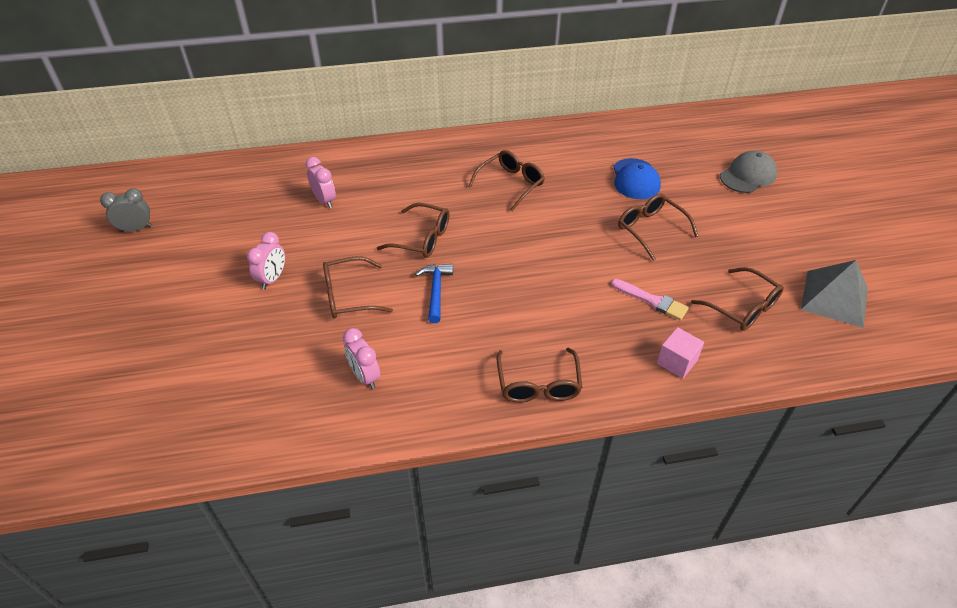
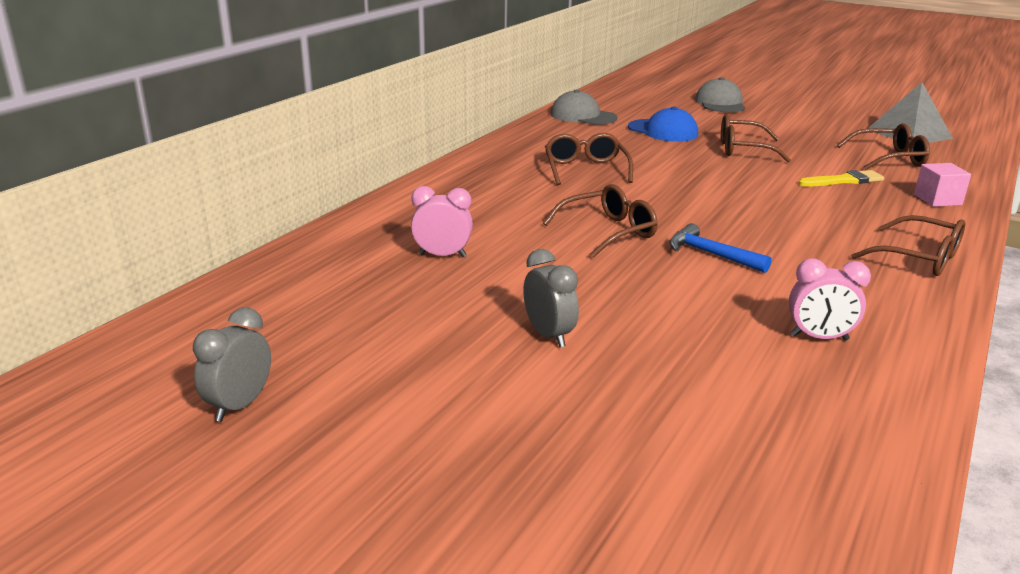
camera: 50 degrees left, 20 degrees down
(272, 279) = (549, 335): pink clock -> grey clock
(348, 296) = (655, 300): brown glasses -> none
(613, 134) = (583, 116): none -> grey cap
(652, 300) = (844, 180): pink brush -> yellow brush

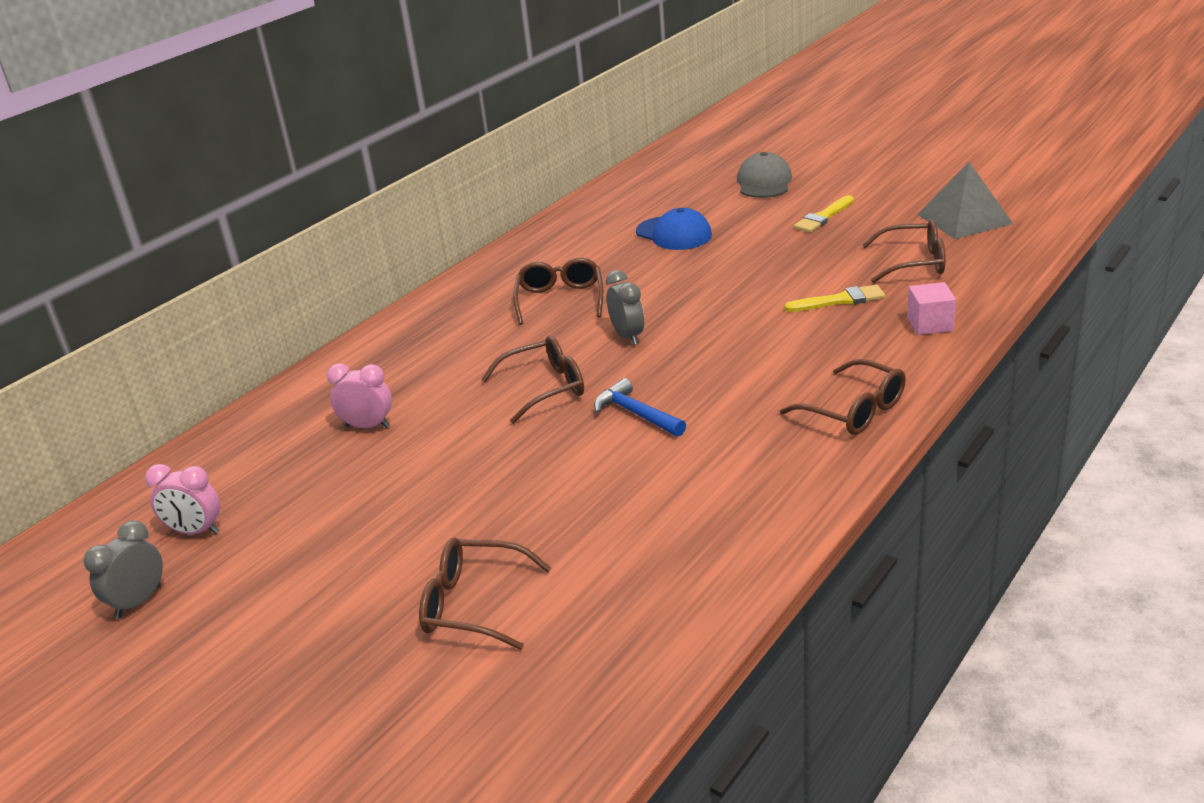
camera: 10 degrees right, 5 degrees up
(549, 335) = (431, 520): grey clock -> grey clock (627, 336)
(583, 116) = (594, 215): grey cap -> none
(743, 149) = (750, 258): brown glasses -> brown glasses (473, 604)
(787, 127) = (823, 217): none -> yellow brush
(819, 338) = (688, 516): pink clock -> pink clock (195, 531)

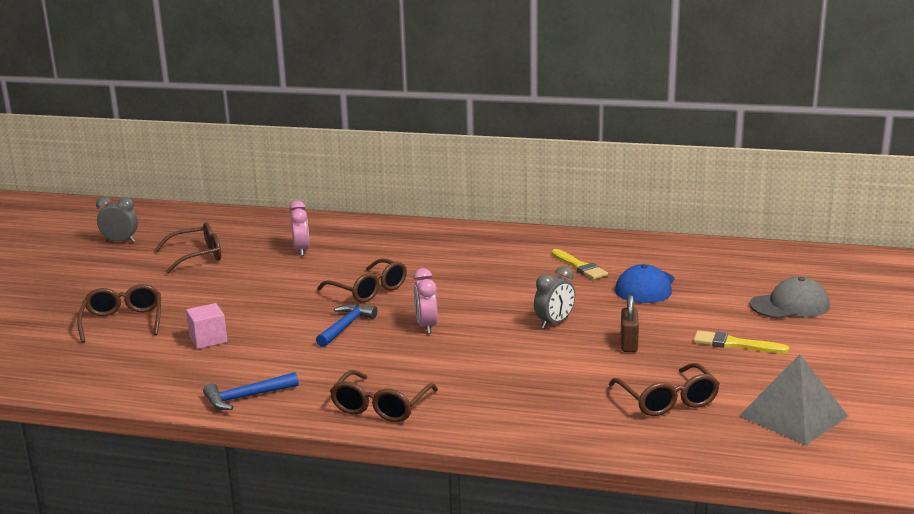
camera: 65 degrees right, 10 degrees down
(195, 531) = (183, 237): pink clock -> pink clock (426, 326)
(560, 299) = (500, 269): brown glasses -> brown glasses (197, 256)
(627, 336) = (456, 303): grey clock -> grey clock (554, 323)
(783, 502) = (246, 397): none -> blue hammer
(792, 261) = (629, 344): none -> brown padlock
(839, 300) = (566, 375): yellow brush -> yellow brush (579, 267)
(930, 324) = (545, 423): pink cube -> pink cube (208, 339)

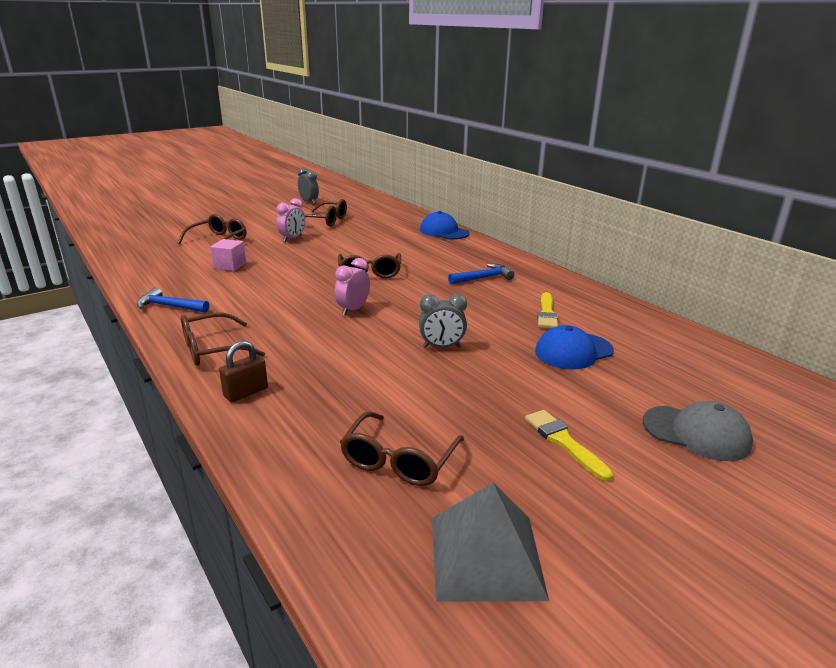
camera: 40 degrees right, 5 degrees up
(301, 250) = (384, 236): pink clock -> pink clock (292, 238)
(345, 326) = (309, 289): blue hammer -> blue hammer (483, 278)
(352, 225) = (444, 231): none -> blue cap
(629, 344) = (466, 391): brown padlock -> brown padlock (246, 392)

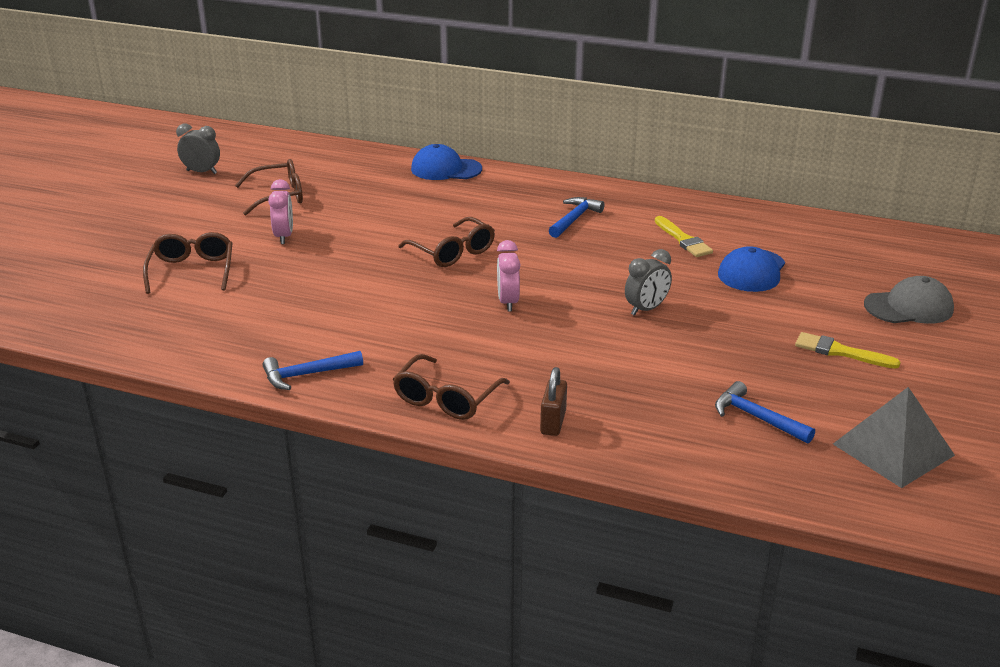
camera: 35 degrees left, 5 degrees up
(230, 266) = (277, 300): pink cube -> none
(399, 461) = (756, 418): brown glasses -> blue hammer

